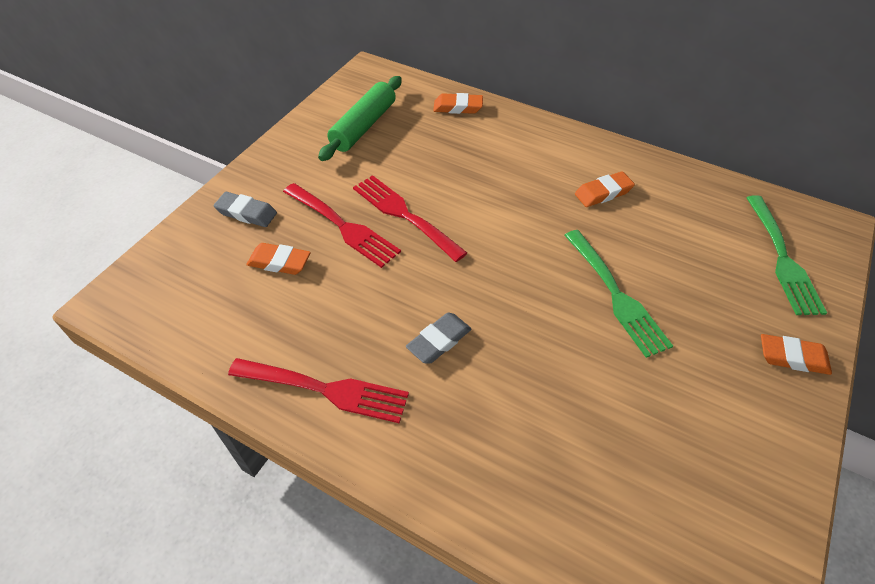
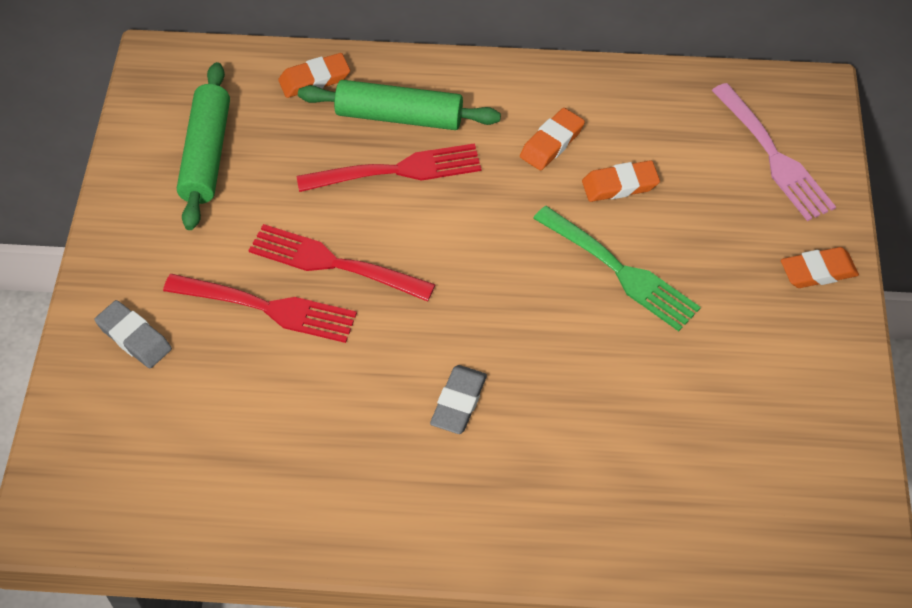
camera: 25 degrees left, 5 degrees up
(246, 213) = (134, 338): grey eraser -> grey eraser turned 45 degrees clockwise
(279, 262) = (219, 385): orange eraser -> orange eraser (620, 185)
(325, 390) = (368, 507): red fork -> red fork (398, 170)
(502, 144) = (399, 116): none -> green rolling pin
(782, 258) = (773, 156): green fork -> pink fork

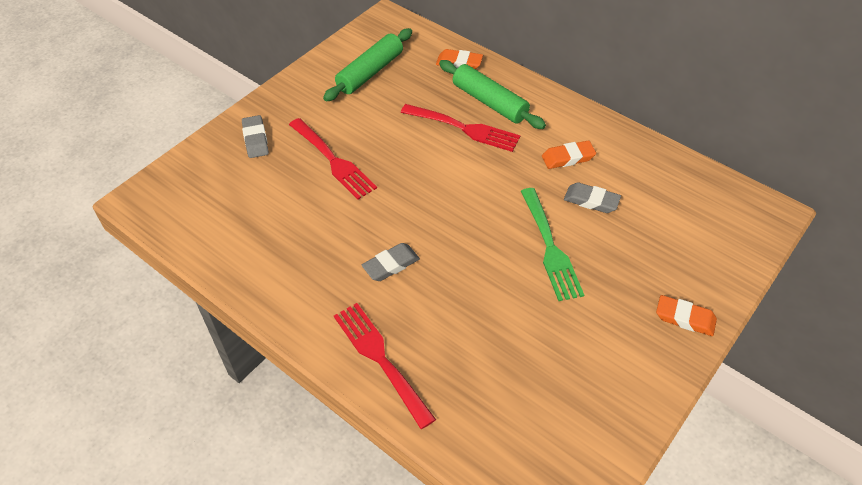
camera: 35 degrees right, 5 degrees down
(334, 263) = (387, 157): red fork -> red fork (380, 359)
(620, 185) = (591, 201): orange eraser -> grey eraser
(773, 156) = (710, 235): pink fork -> none

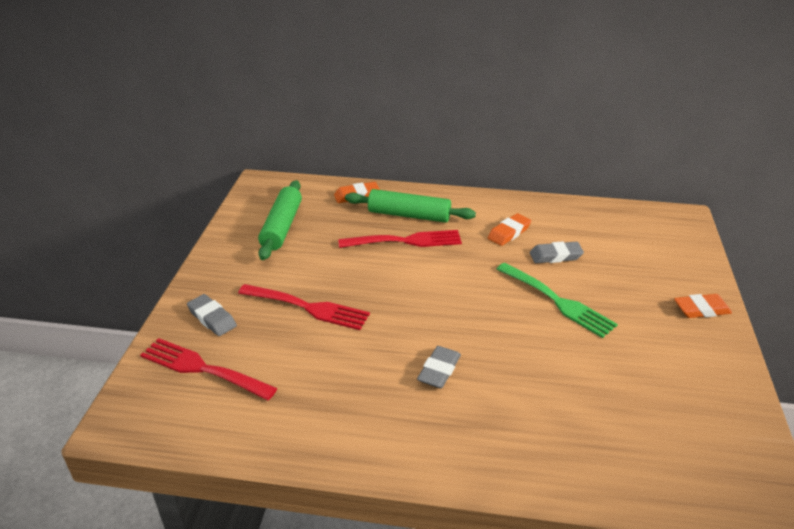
camera: 30 degrees left, 15 degrees down
(380, 359) = (502, 454): red fork -> red fork (203, 368)

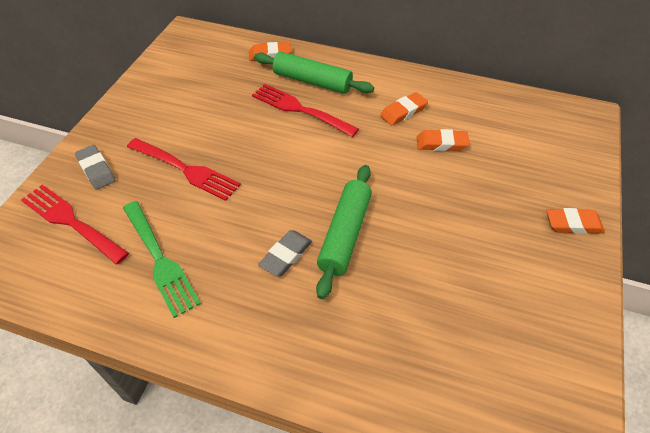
camera: 10 degrees right, 15 degrees up
(282, 227) = (190, 81): green rolling pin -> green rolling pin (345, 234)
(405, 241) = (300, 109): red fork -> red fork turned 150 degrees counterclockwise
(555, 256) = (441, 143): grey eraser -> orange eraser
(557, 301) = (427, 195): green fork -> green fork (160, 260)

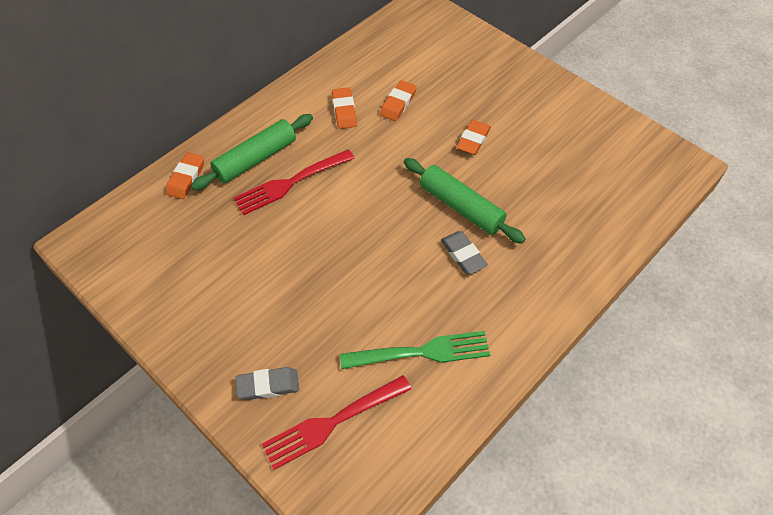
camera: 65 degrees left, 5 degrees up
(186, 170) = (317, 302): red fork -> none
(573, 224) = (519, 71): orange eraser -> orange eraser (473, 140)

